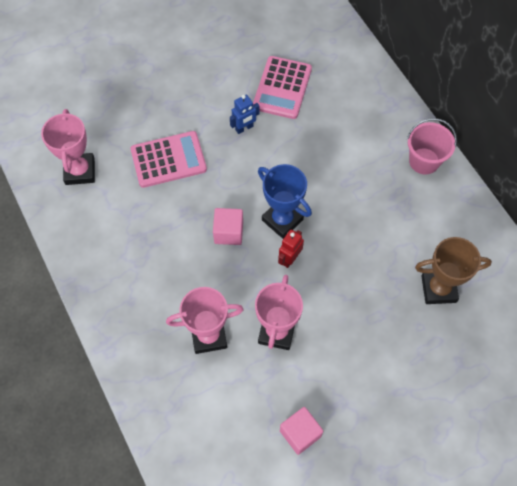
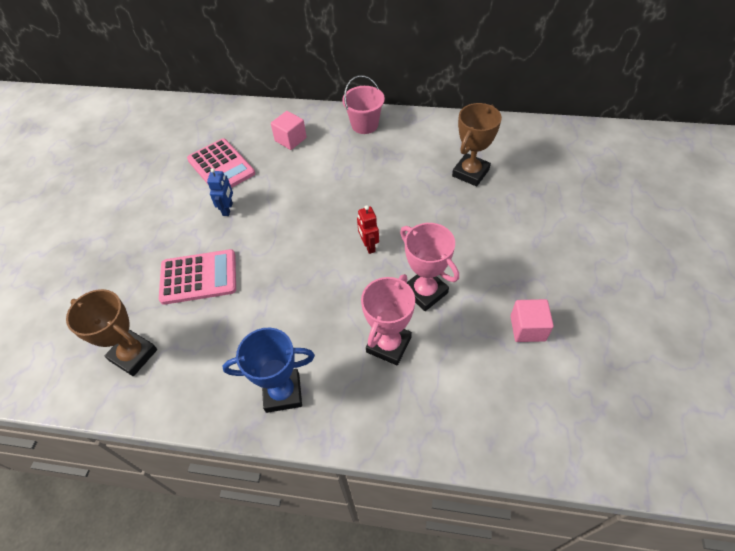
camera: 50 degrees left, 10 degrees down
(80, 171) = (133, 355): pink trophy -> brown trophy
(168, 160) = (198, 277): pink calculator -> pink calculator turned 60 degrees clockwise
(228, 232) = (307, 273): pink cube -> pink cube (290, 139)
(282, 220) = (331, 231): blue trophy -> blue trophy (282, 392)

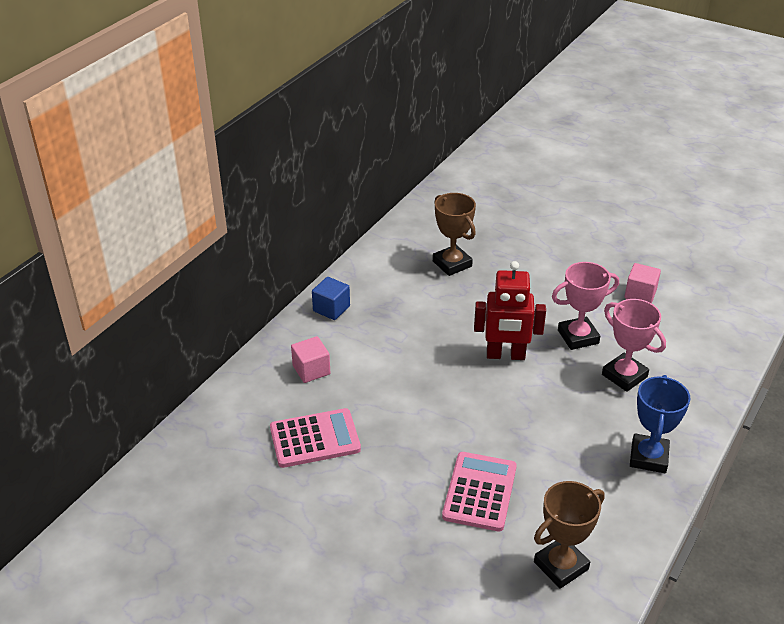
camera: 70 degrees left, 15 degrees down
(228, 209) = (390, 447): blue robot -> none
(364, 125) = (331, 308): pink bucket -> blue cube
(368, 246) = (505, 355): red robot -> red robot, size x1.88

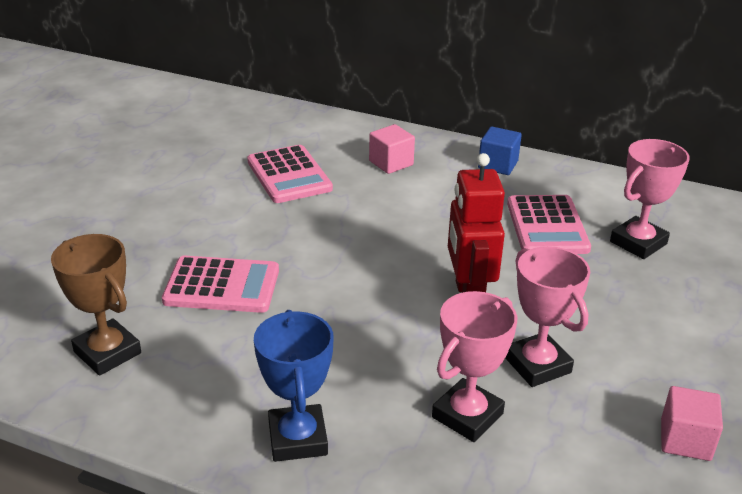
camera: 80 degrees right, 5 degrees down
(424, 301) = (547, 226): none -> pink calculator
(452, 264) = (638, 243): brown trophy -> pink trophy
(648, 457) = (298, 438): blue trophy -> blue trophy turned 75 degrees clockwise

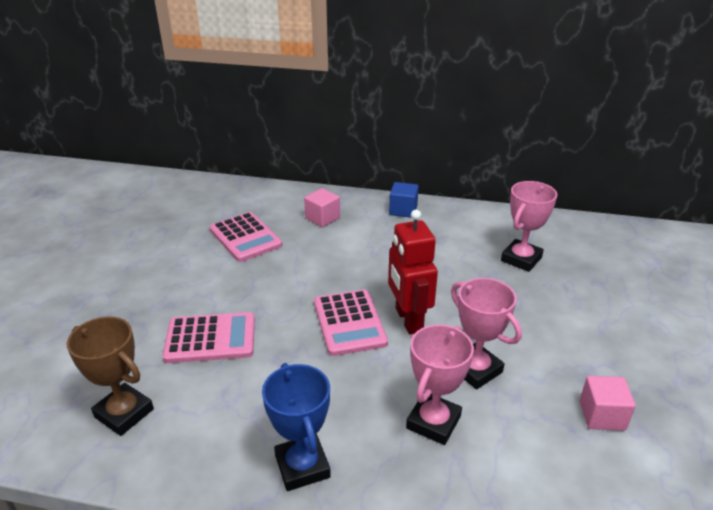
camera: 10 degrees left, 0 degrees up
(547, 226) = (452, 254): pink calculator -> pink calculator (349, 323)

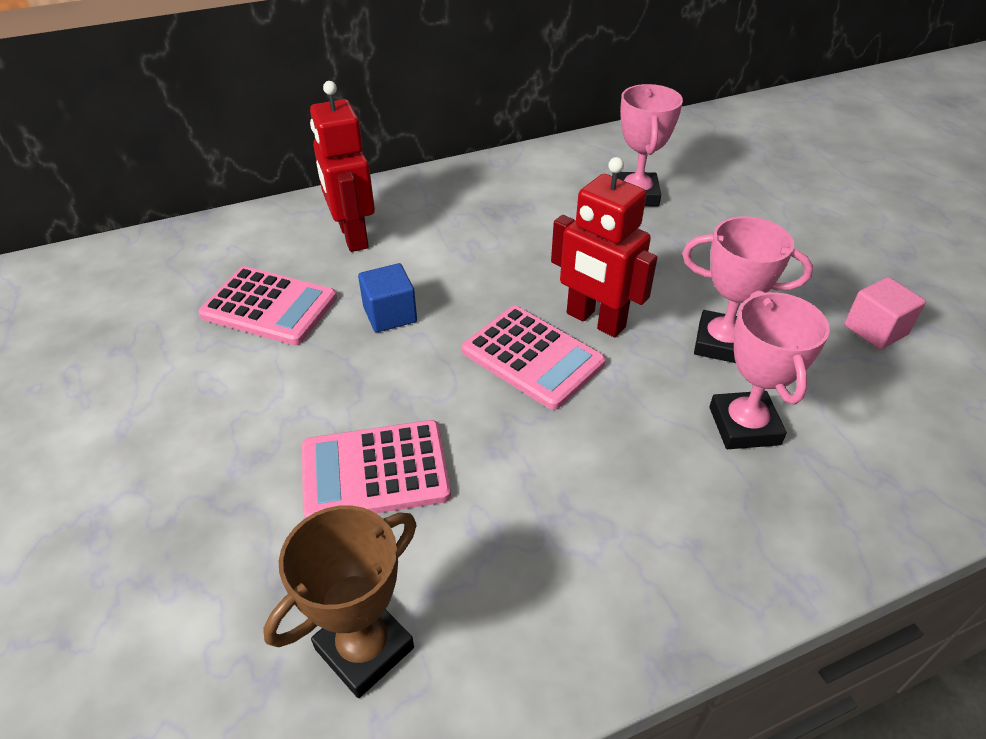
camera: 35 degrees left, 10 degrees up
(124, 413) = (364, 648): brown trophy -> brown trophy turned 45 degrees counterclockwise
(210, 339) = (375, 471): pink calculator -> pink calculator turned 150 degrees counterclockwise
(302, 466) = (669, 564): blue trophy -> none
(322, 218) = (352, 236): pink cube -> red robot
(403, 210) = (446, 186): blue cube -> blue cube (390, 314)

